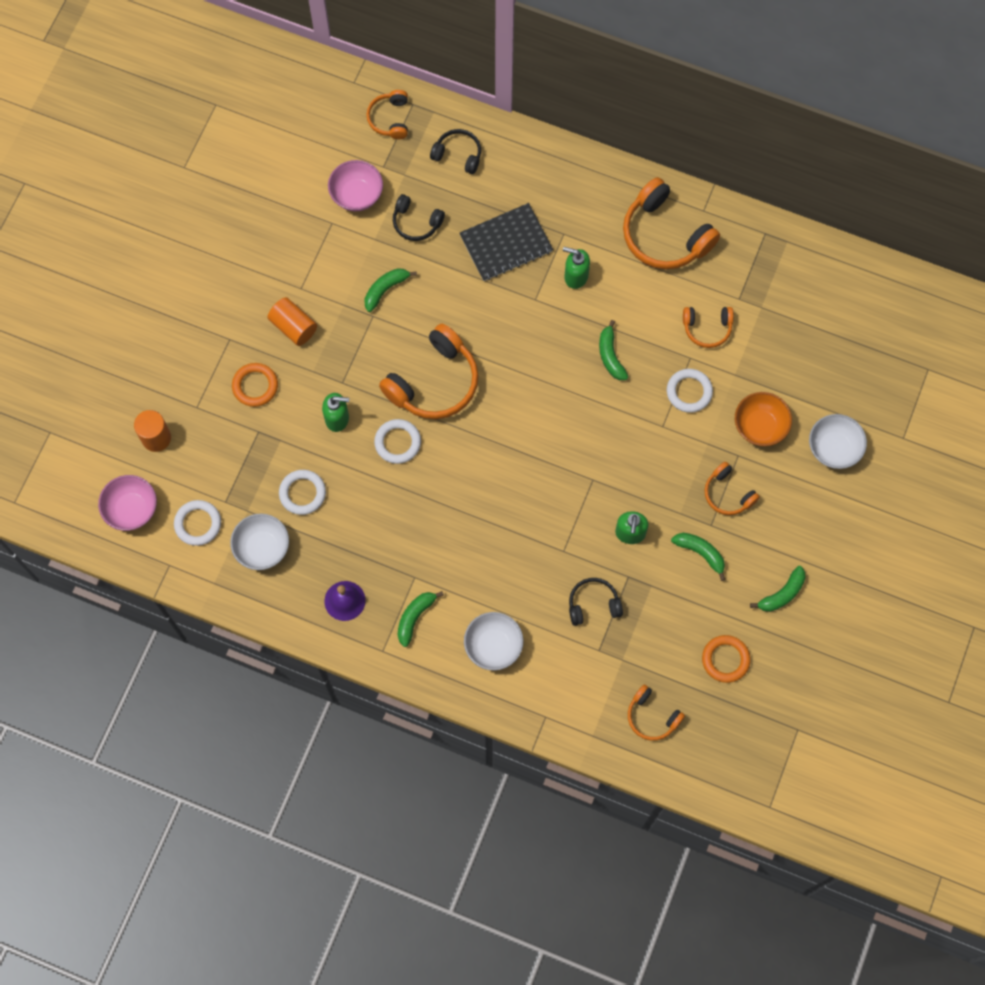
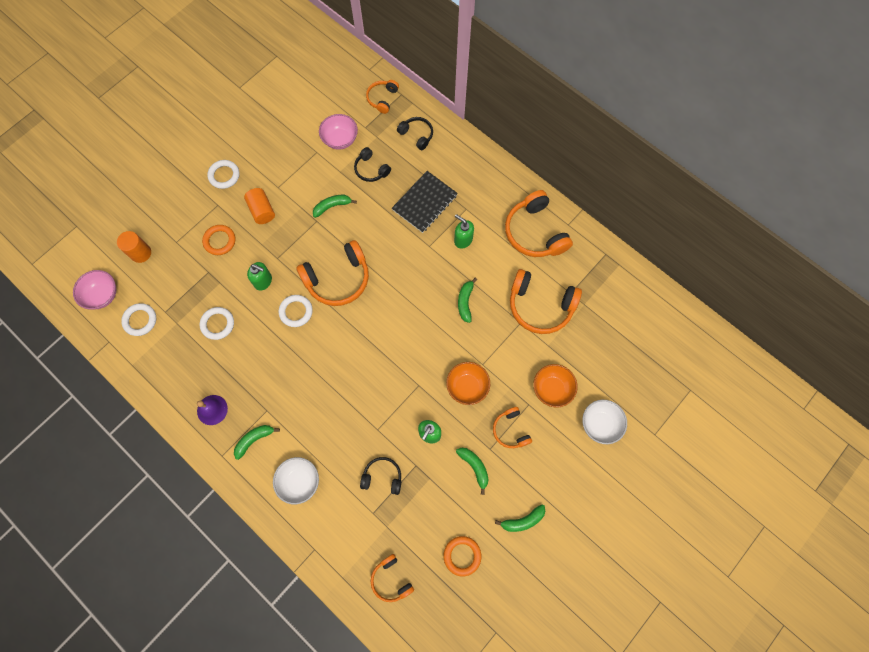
camera: 20 degrees right, 0 degrees up
(262, 548) = (174, 352): white bowl -> none
(506, 243) = (425, 202): black notebook -> black notebook turned 45 degrees counterclockwise
(654, 460) = (467, 386): none -> orange bowl
(689, 392) = (510, 346): white ring -> white ring (224, 175)
(707, 328) = (540, 306): orange headphones -> orange headphones, size x1.83

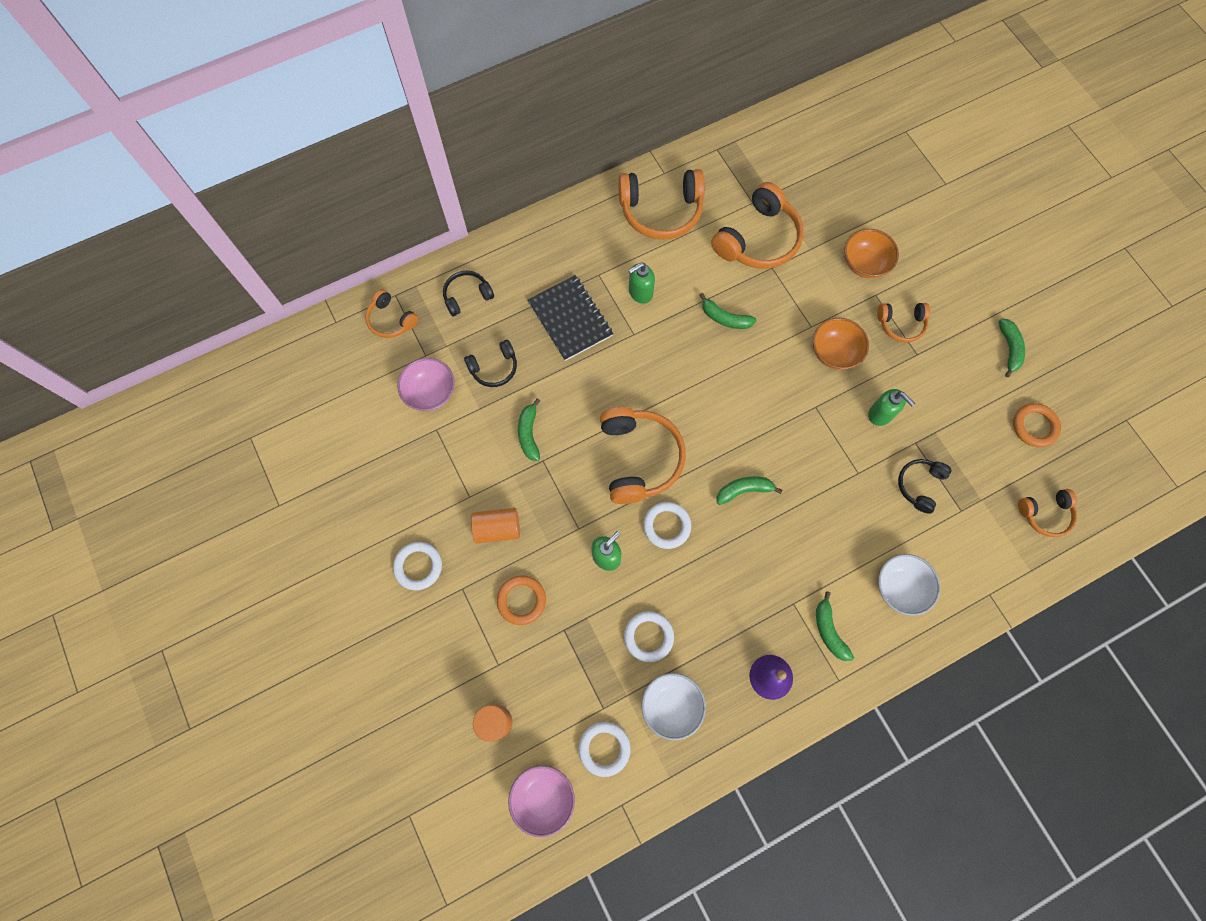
camera: 70 degrees left, 0 degrees up
(474, 467) = (934, 378): green banana -> green banana (744, 490)
(600, 424) = (919, 231): white bowl -> white bowl (671, 706)

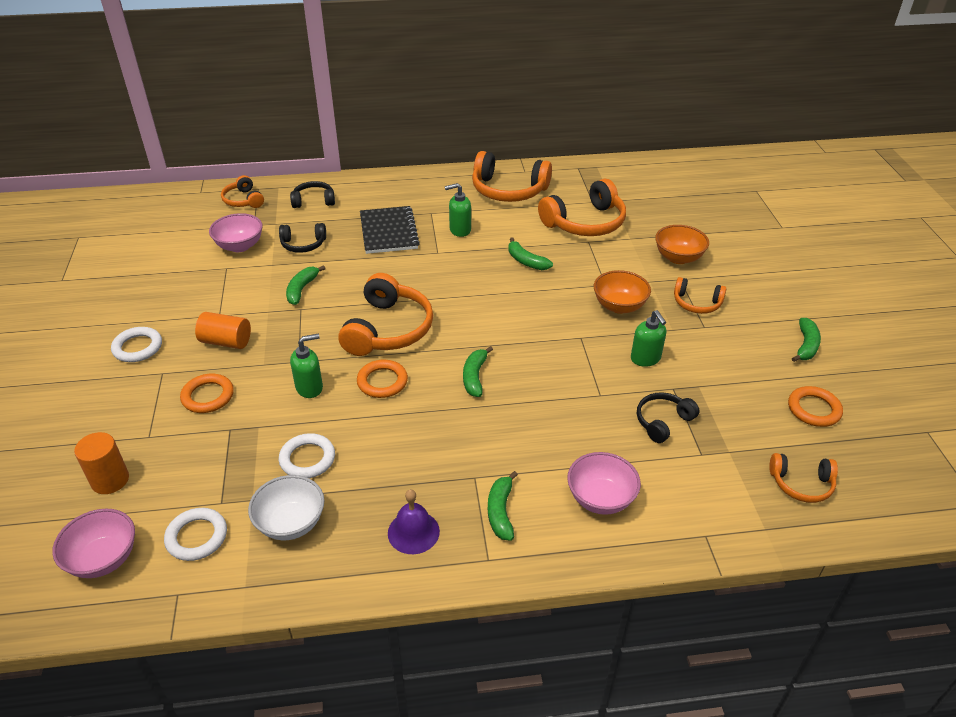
camera: 20 degrees right, 30 degrees down
(666, 526) = (382, 382): white ring -> orange ring
(744, 490) = (475, 377): green banana -> green banana turned 90 degrees counterclockwise
(900, 588) = (600, 498): white bowl -> pink bowl

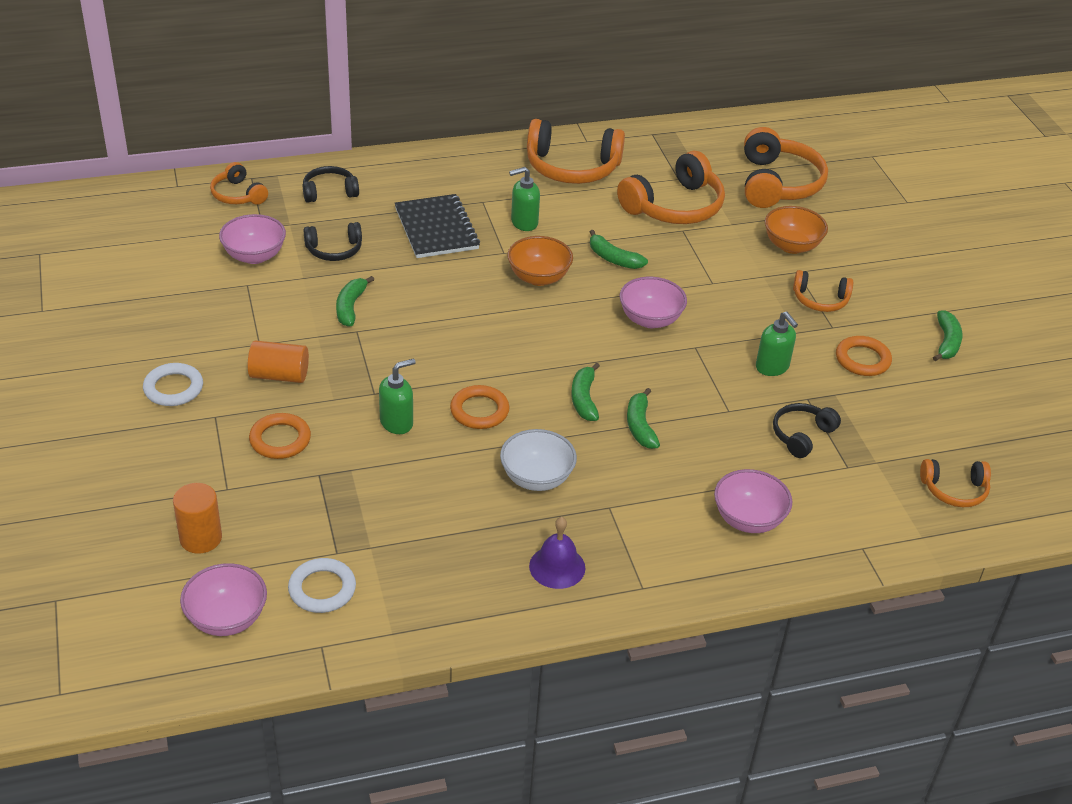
camera: 10 degrees left, 0 degrees up
(291, 523) = (421, 568): white bowl -> white bowl (536, 478)
(307, 459) = (419, 500): white ring -> none
(388, 329) = (469, 350): orange headphones -> orange headphones (777, 183)
(501, 511) = (645, 540): green banana -> green banana (640, 426)
(546, 312) = (650, 319): none -> pink bowl
(619, 306) = (732, 308): orange bowl -> orange bowl (538, 277)
(813, 409) = (961, 412): orange ring -> orange ring (862, 359)

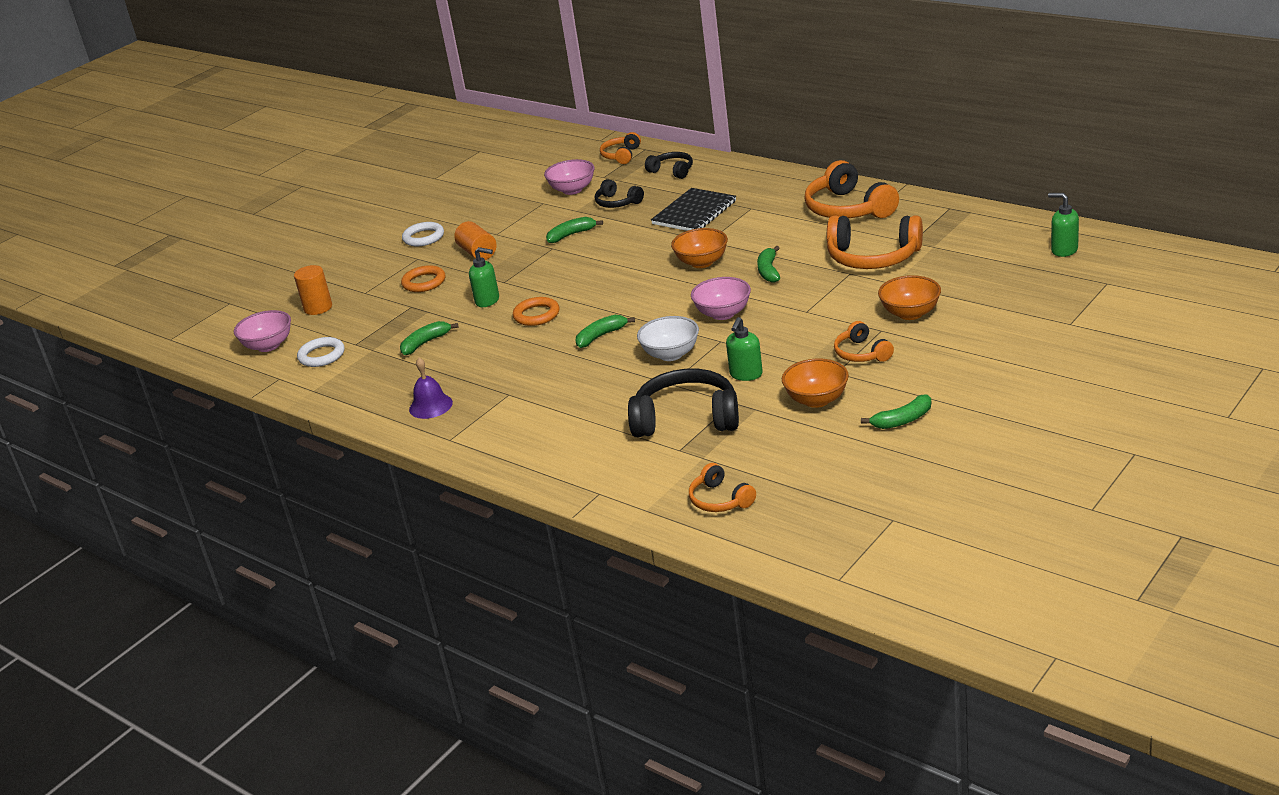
camera: 60 degrees right, 10 degrees down
(524, 223) = (753, 229): green soap dispenser -> green soap dispenser (1064, 250)
(536, 478) = (501, 361): white bowl -> white bowl (671, 354)
(640, 426) = (603, 365): green banana -> green banana (425, 343)
(748, 519) = (566, 441): pink bowl -> none
(777, 183) = (983, 272): orange headphones -> none
(802, 435) = (686, 419): black headphones -> black headphones, size x1.83
(862, 359) = (816, 400): orange ring -> orange bowl

